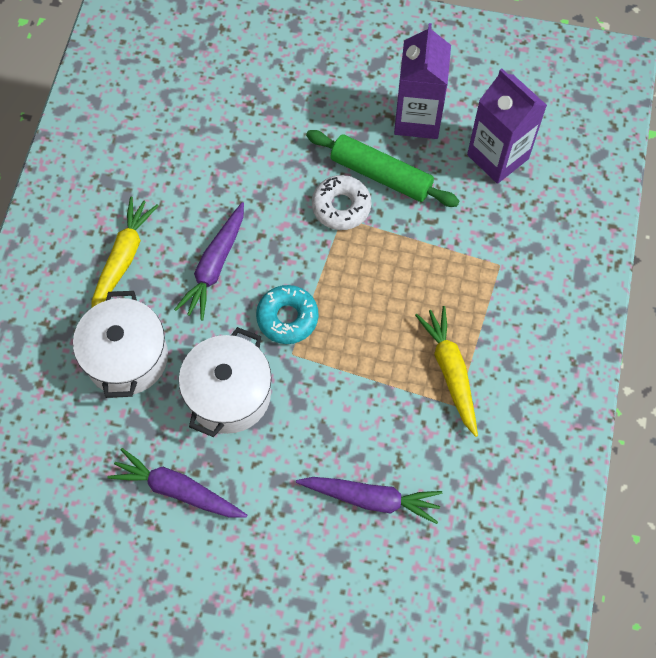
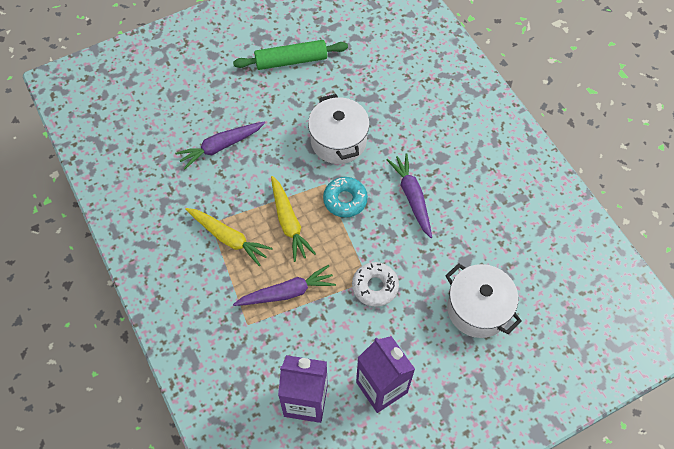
camera: 140 degrees right, 5 degrees down
(123, 258) = (464, 164): yellow carrot -> yellow carrot (289, 222)
(127, 357) = (408, 120): white pot -> white pot (477, 309)
(177, 489) = (321, 85): purple carrot -> purple carrot (287, 292)
(381, 175) = (369, 327): green rolling pin -> green rolling pin (291, 61)

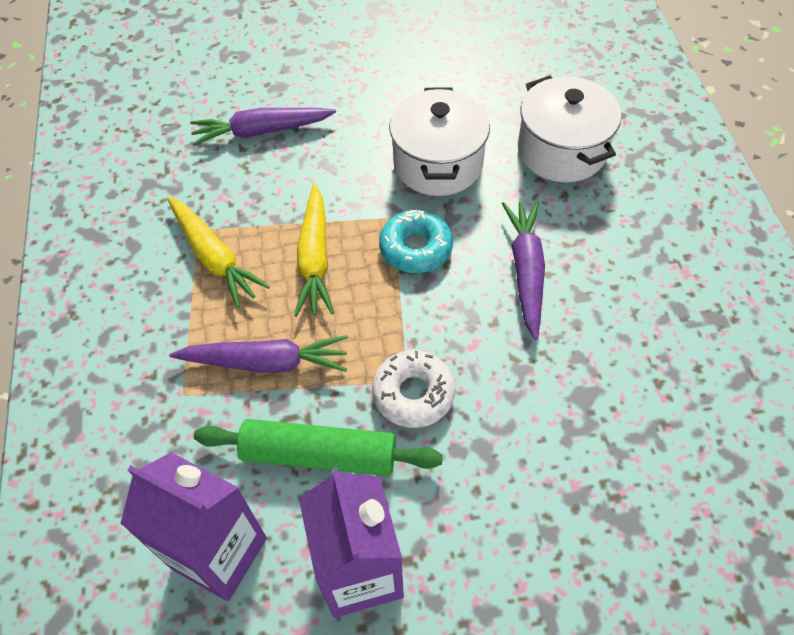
camera: 20 degrees right, 5 degrees down
(291, 61) = (410, 46): green rolling pin -> green rolling pin (319, 454)
(477, 309) = (582, 484): white pot -> white pot (561, 151)

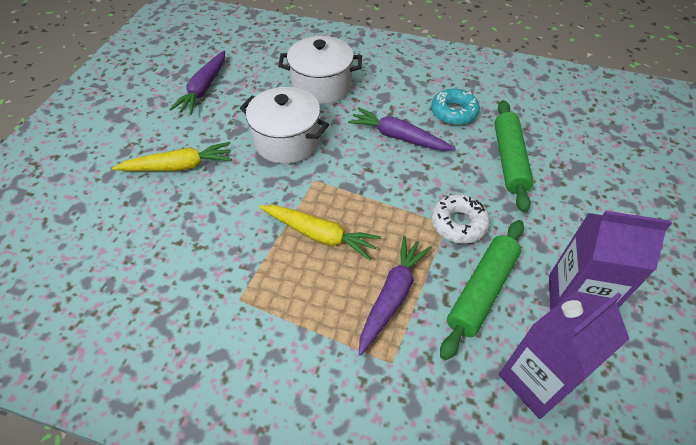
camera: 65 degrees left, 5 degrees down
(214, 257) = (275, 298): yellow carrot -> yellow carrot (179, 166)
(261, 131) = (172, 223): purple carrot -> purple carrot (203, 89)
(416, 248) = (348, 179): turquoise donut -> turquoise donut (454, 112)
(575, 420) = (509, 160): none -> green rolling pin

